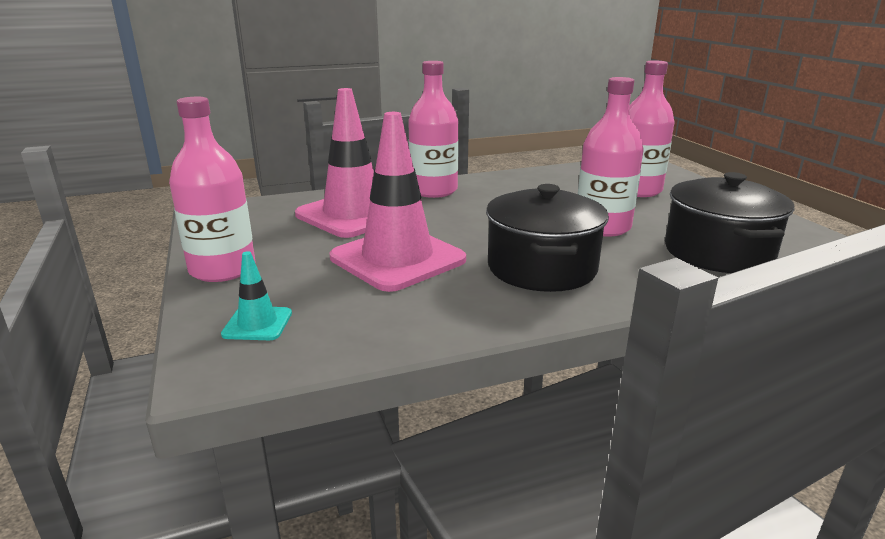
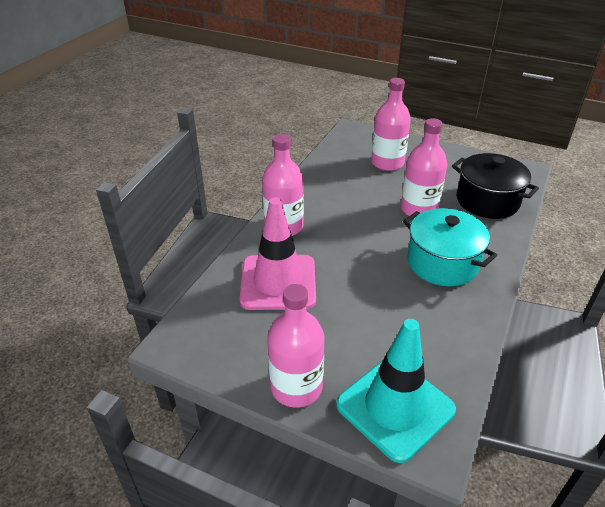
camera: 45 degrees left, 15 degrees up
(257, 324) = (395, 407): turquoise traffic cone -> turquoise traffic cone, size x2.26
(397, 259) = (371, 304): pink traffic cone -> none
(542, 268) = (442, 263): black pot -> turquoise pot

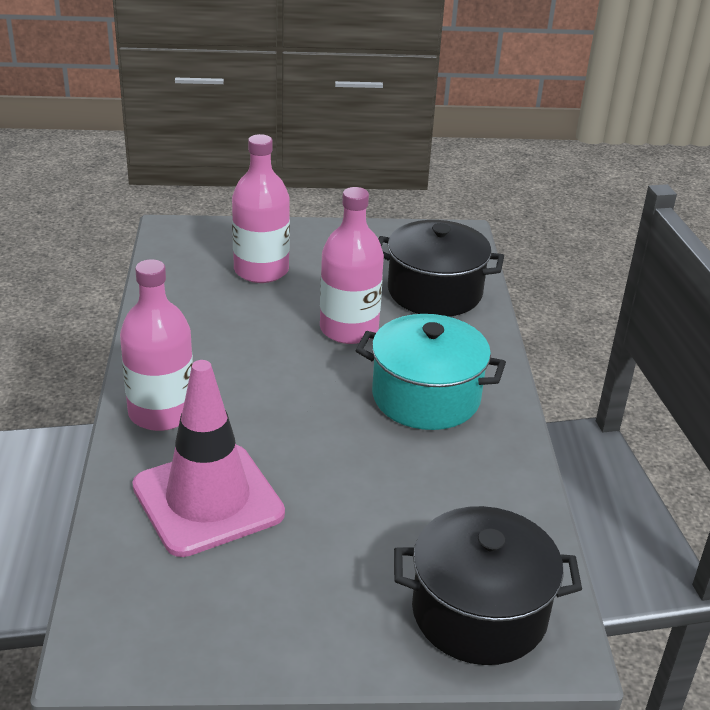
camera: 30 degrees left, 5 degrees down
(296, 387) = (332, 639): pink bottle -> none
(395, 407) = (479, 612): turquoise traffic cone -> black pot

